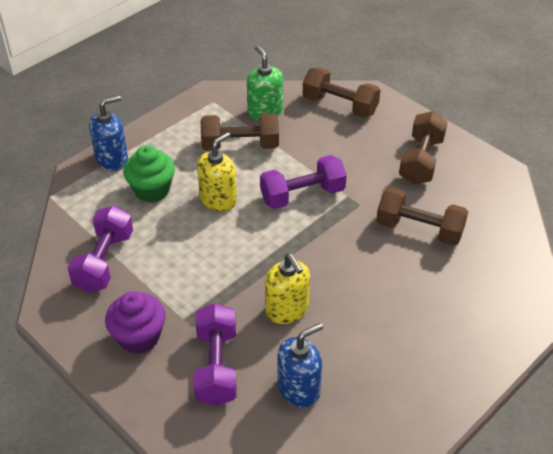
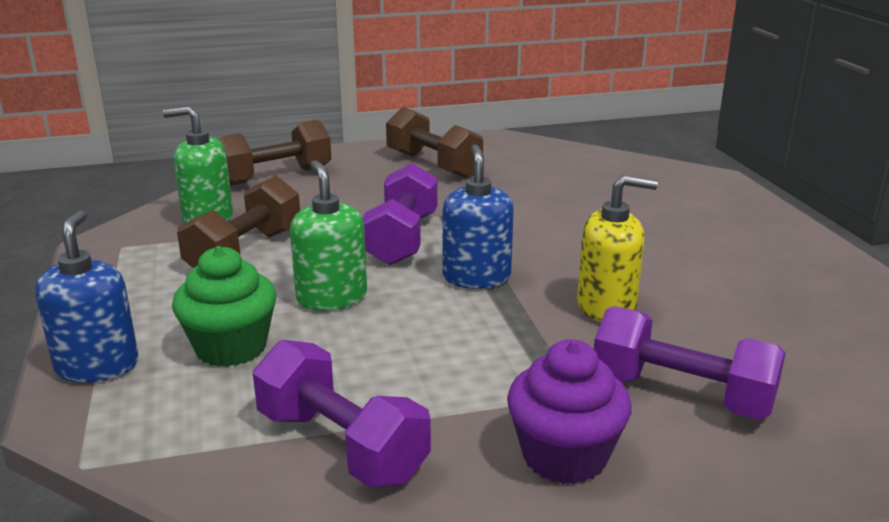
camera: 60 degrees left, 20 degrees down
(218, 199) = (331, 298): yellow soap dispenser -> green soap dispenser
(299, 389) = (762, 339): blue soap dispenser -> blue soap dispenser (476, 277)
(419, 229) = (541, 195): brown dumbbell -> none

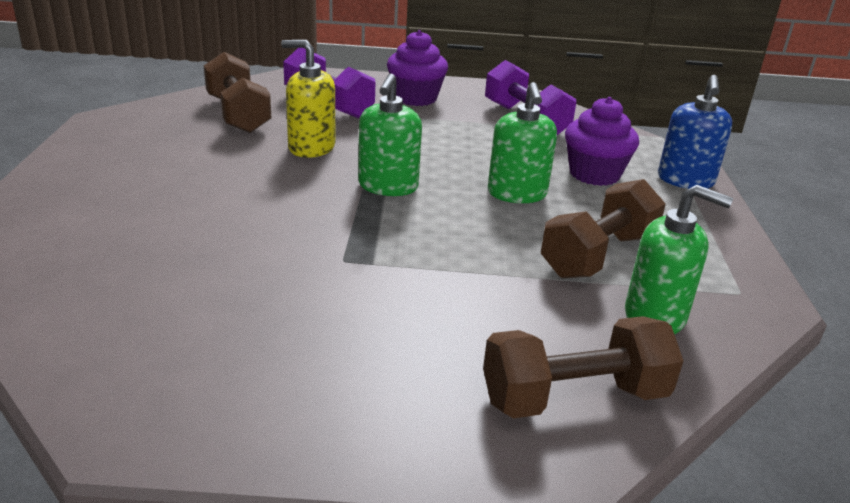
camera: 165 degrees left, 5 degrees up
(231, 347) = (594, 174): green cupcake -> purple cupcake
(402, 239) = (432, 237): purple dumbbell -> none
(433, 165) = (310, 368): brown dumbbell -> brown dumbbell (238, 114)
(476, 277) = (388, 186): blue soap dispenser -> green soap dispenser

